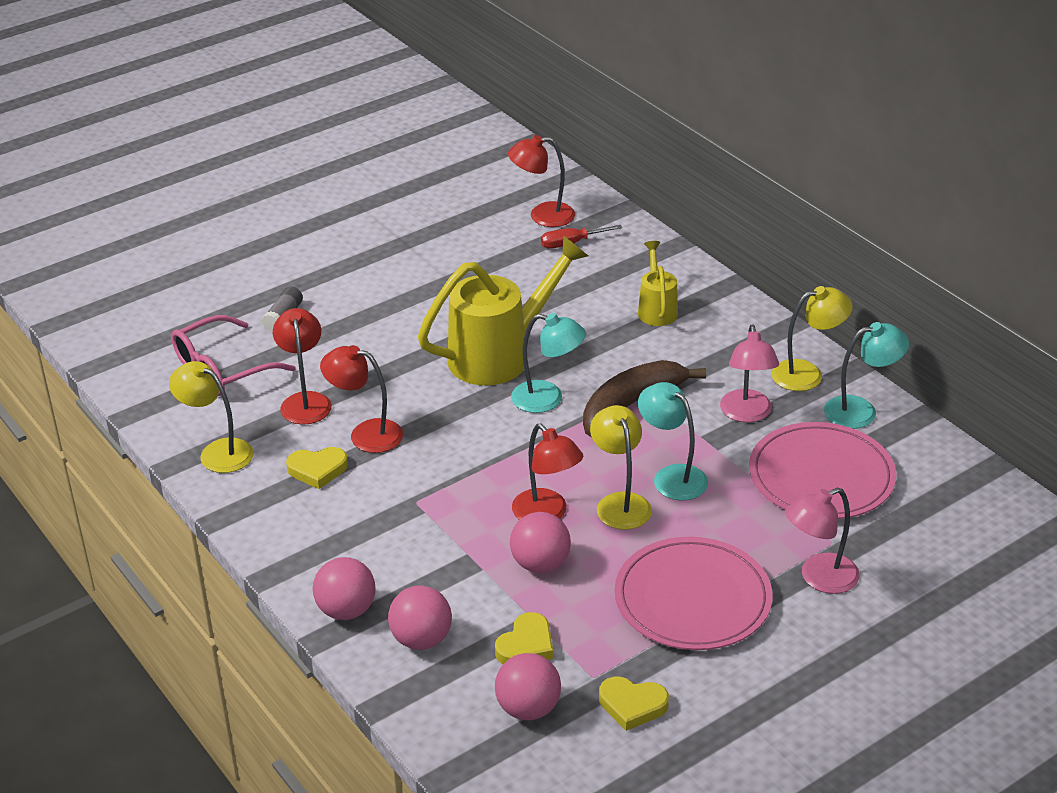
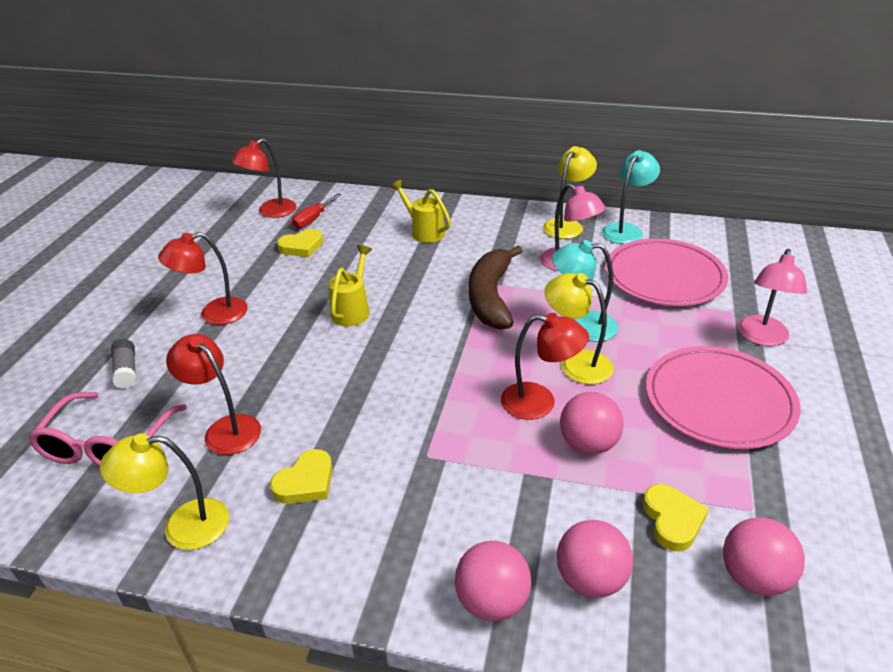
camera: 40 degrees left, 0 degrees up
(365, 434) = (314, 425): red lamp -> red lamp (214, 314)
(499, 355) = (352, 310): yellow watering can -> yellow watering can, size x0.52
(548, 399) = (428, 321): turquoise lamp -> none
(632, 705) = (810, 513): yellow heart -> yellow heart (302, 246)

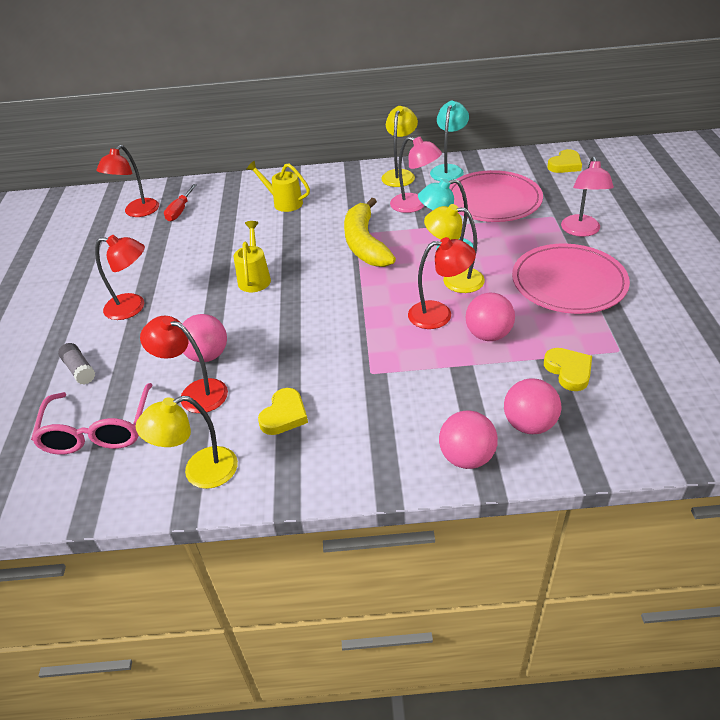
camera: 15 degrees left, 5 degrees up
(214, 314) = (133, 307): red lamp -> red lamp turned 135 degrees counterclockwise
(302, 246) = (182, 236): yellow heart -> yellow heart (565, 165)
(491, 297) = (365, 243): brown banana -> yellow banana
(754, 577) = (637, 393): pink ball -> pink ball (207, 355)

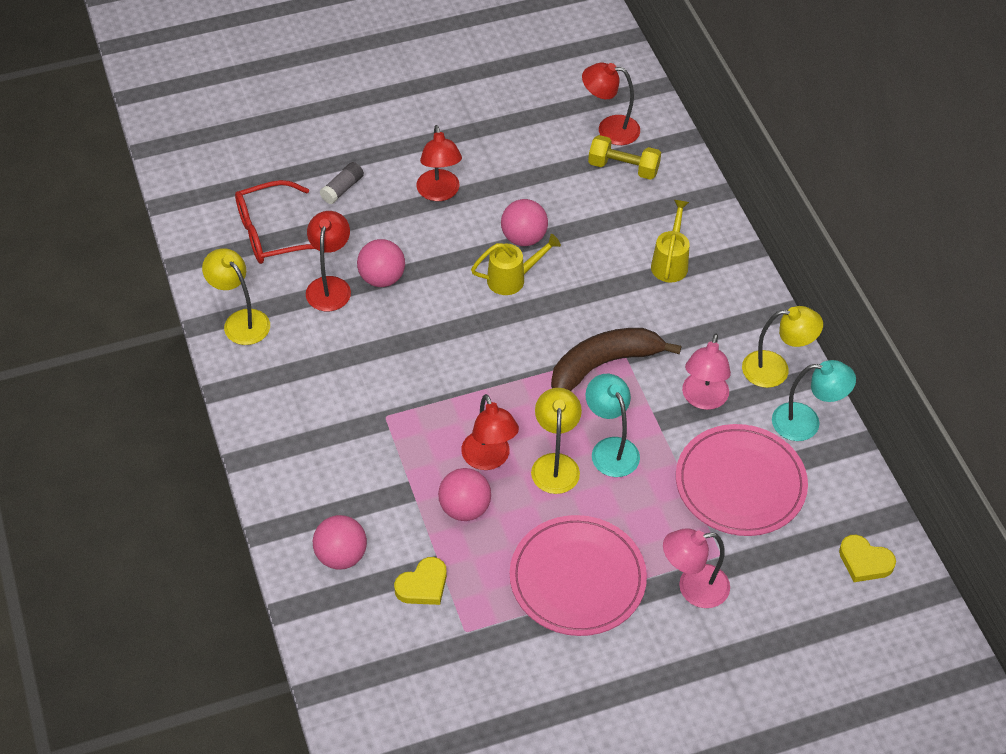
camera: 70 degrees right, 10 degrees up
(98, 430) = (273, 233): pink glasses -> red glasses
(180, 211) = (623, 168): red screwdriver -> yellow dumbbell
(284, 415) = (316, 361): yellow heart -> none
(365, 243) = (604, 364): yellow banana -> brown banana
(466, 457) = (291, 510): pink ball -> pink ball (523, 238)

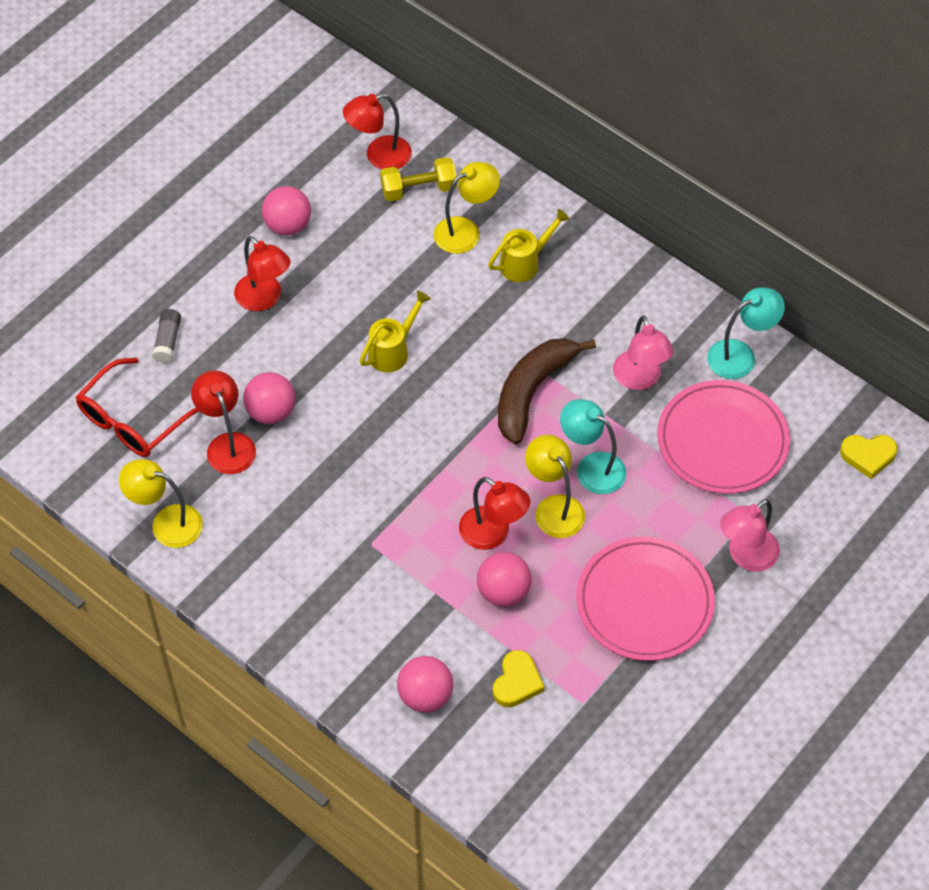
camera: 30 degrees left, 5 degrees up
(523, 238) = (375, 305): pink ball -> pink ball (288, 225)
(670, 263) = (524, 263): yellow watering can -> yellow watering can turned 75 degrees clockwise
(775, 369) = (683, 319): yellow lamp -> yellow lamp (465, 231)

